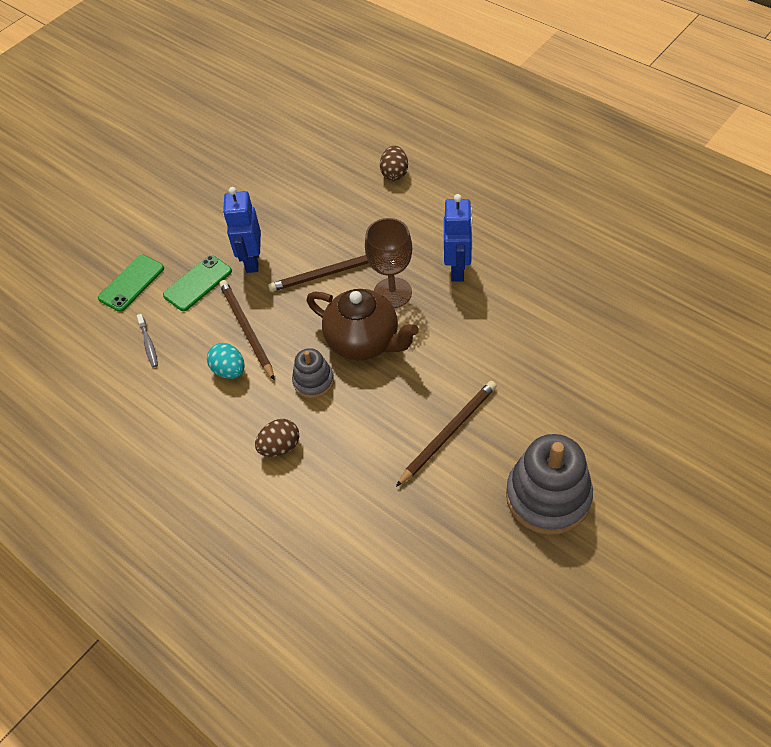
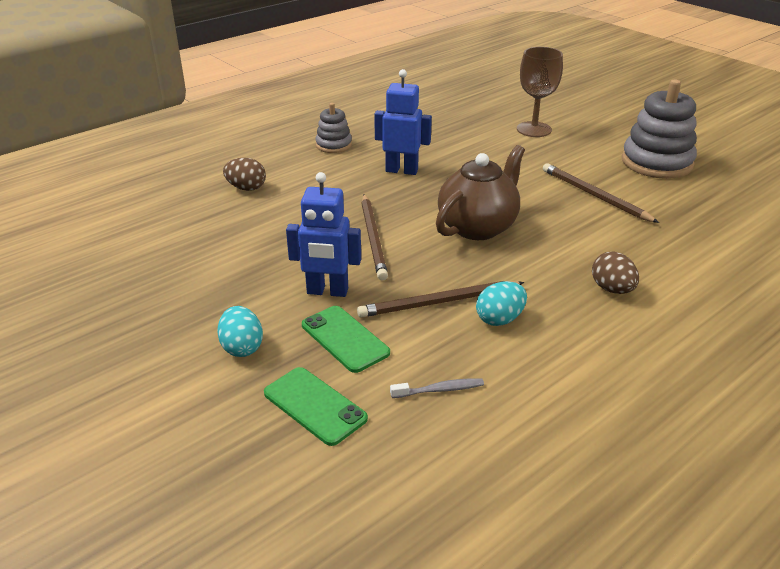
camera: 85 degrees left, 20 degrees down
(184, 233) = (242, 347): none -> turquoise egg
(313, 381) = (525, 261): grey stacking toy -> grey stacking toy (333, 145)
(392, 293) = (418, 205): brown goblet -> brown goblet (534, 129)

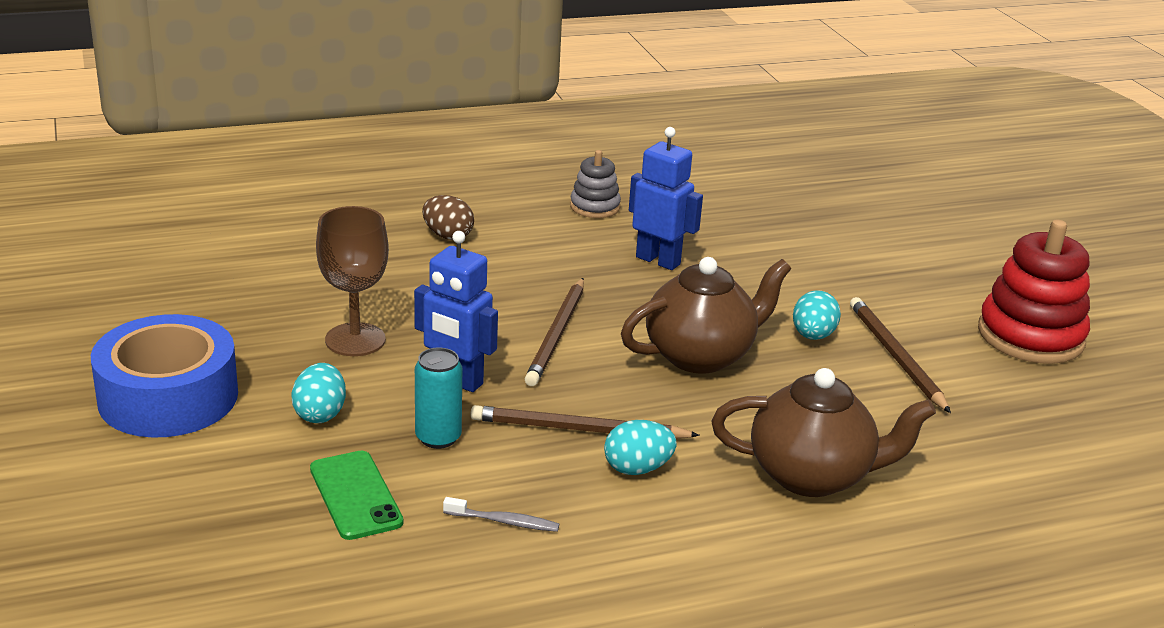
camera: 20 degrees right, 5 degrees down
(107, 371) = (168, 397): none -> blue tape
(344, 339) = (438, 437): green phone -> turquoise can
(534, 129) = (888, 248): brown goblet -> brown goblet (355, 340)
(535, 195) = (812, 336): none -> turquoise egg
(612, 289) = (812, 476): brown egg -> brown teapot
(656, 162) = (1030, 336): grey stacking toy -> red stacking toy

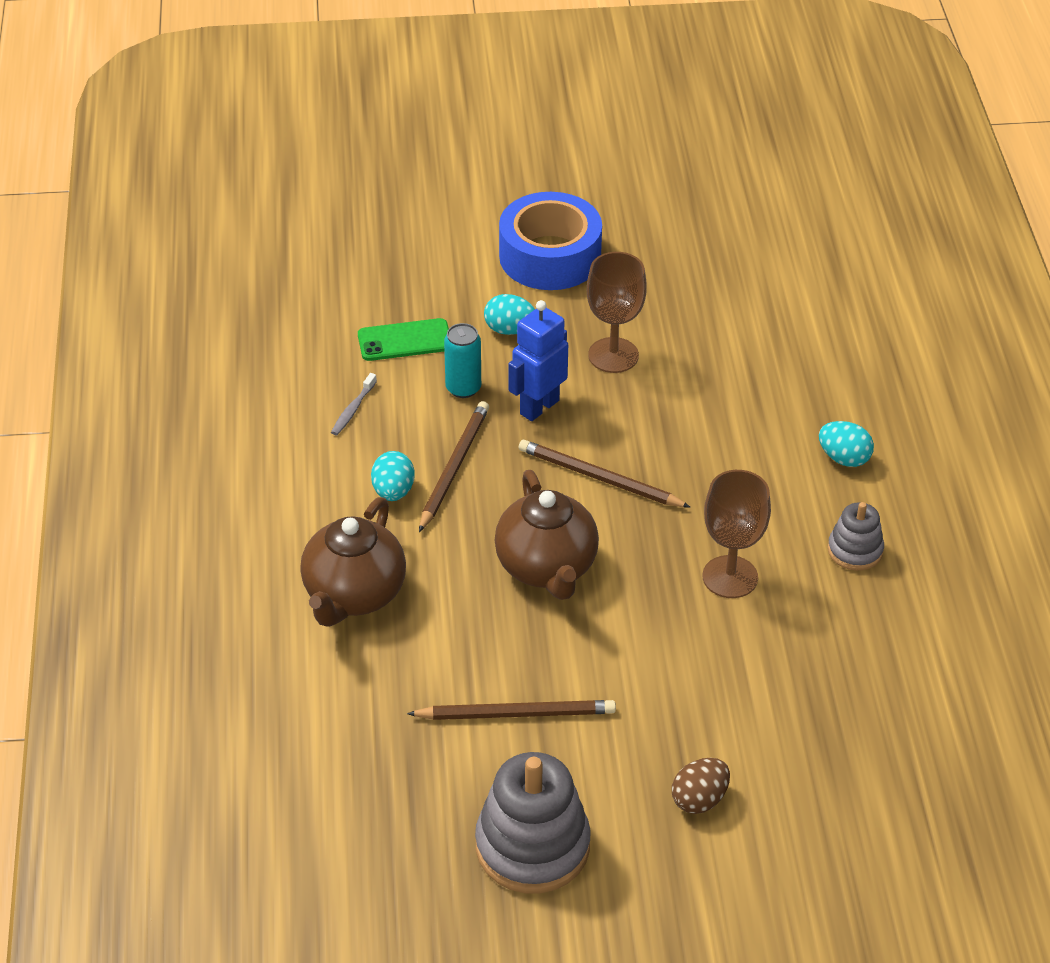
camera: 105 degrees right, 15 degrees up
(447, 236) = (795, 430): brown egg -> brown egg (699, 799)
(658, 260) = (730, 577): blue robot -> brown goblet
(812, 336) = (566, 660): turquoise egg -> turquoise egg (844, 458)
(1030, 336) = (532, 846): red stacking toy -> grey stacking toy

